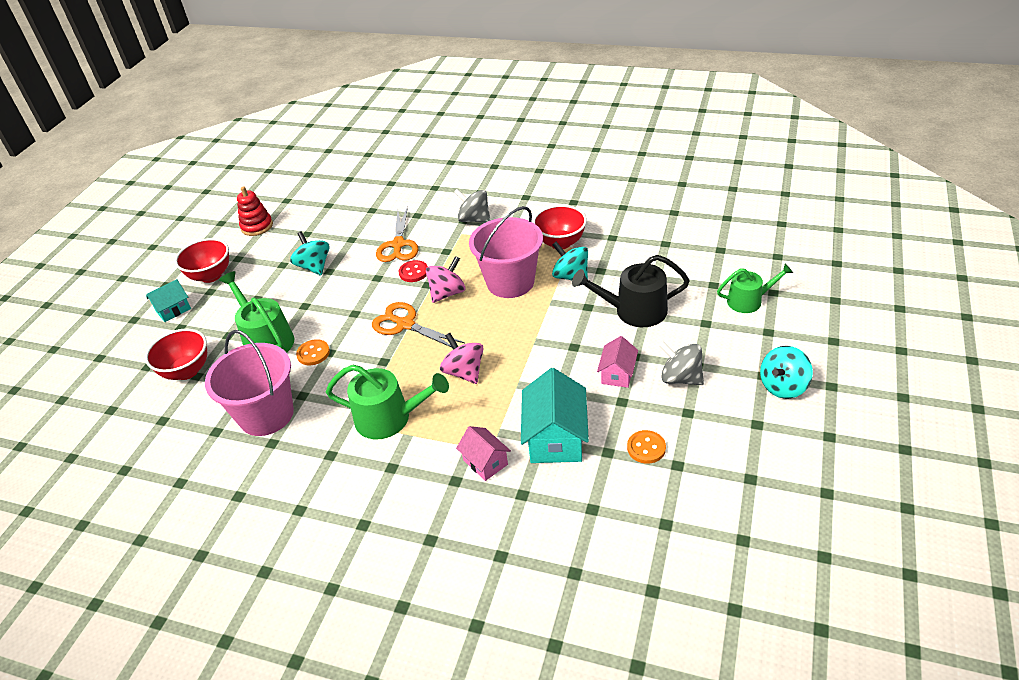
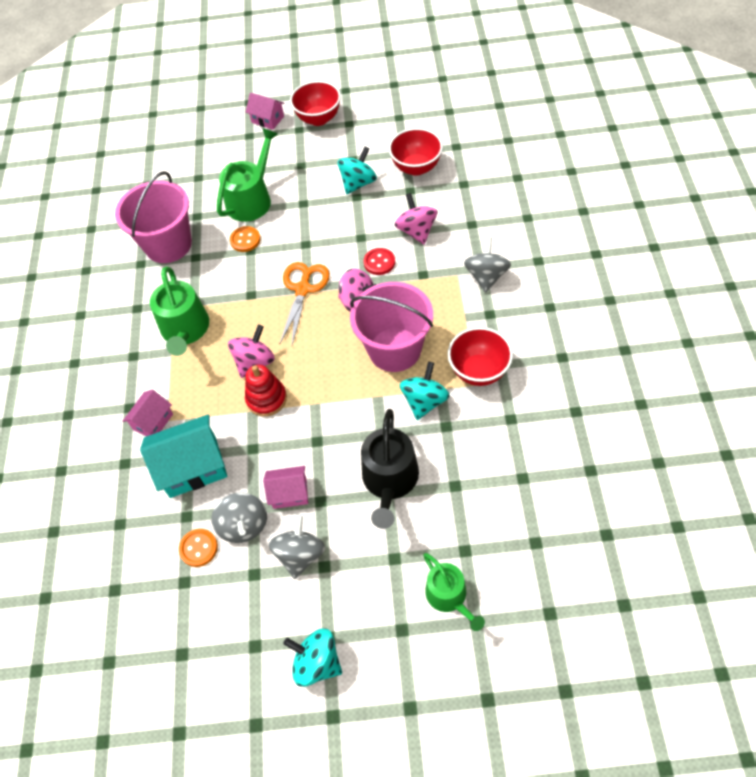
camera: 70 degrees right, 15 degrees up
(173, 310) = (267, 119): turquoise house -> pink house
(187, 371) = (201, 168): red bowl -> red bowl (416, 167)
(257, 226) = (399, 112): red stacking toy -> red stacking toy (266, 399)
(398, 245) = (416, 231): orange scissors -> pink spinning top
(634, 311) = (390, 480): black watering can -> black watering can turned 150 degrees counterclockwise
(636, 411) = (244, 525): none -> grey spinning top

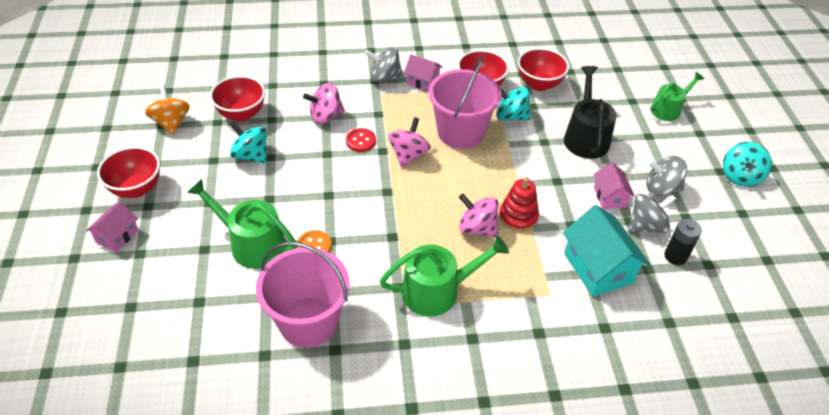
camera: 100 degrees left, 10 degrees down
(153, 422) = (554, 307): pink house -> pink house (422, 82)
(198, 548) = (675, 256): orange button -> black battery
(303, 289) = (388, 195): orange scissors -> none
(390, 480) = (585, 137): black watering can -> black watering can turned 90 degrees counterclockwise
(401, 122) = (171, 123): none -> orange spinning top
(489, 437) = (539, 84): none -> red bowl

